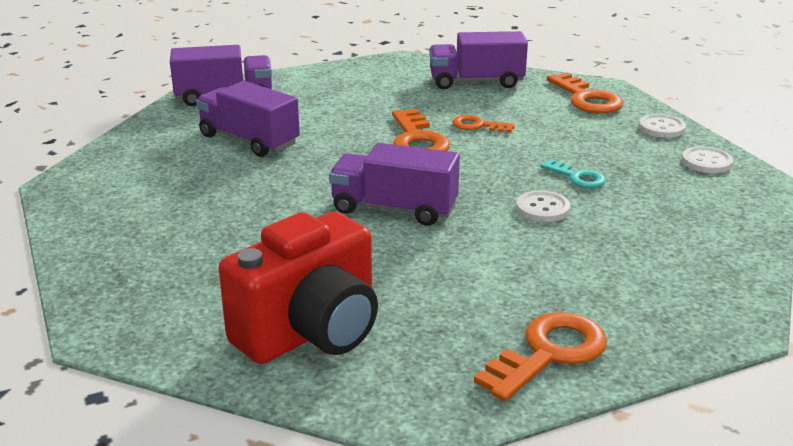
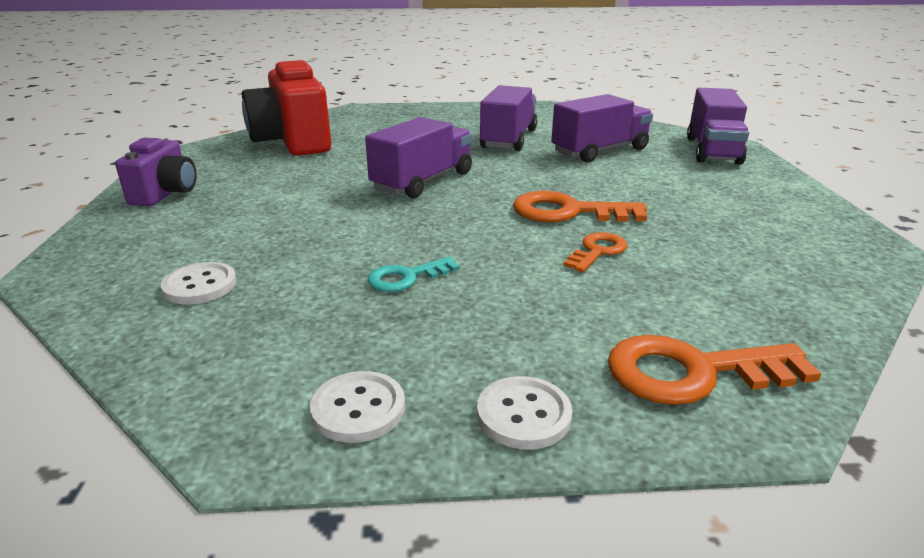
camera: 110 degrees right, 0 degrees up
(476, 82) = (777, 284): purple truck -> purple truck (508, 139)
(542, 208) = (357, 239): white button -> white button (200, 285)
(548, 353) = (165, 194): orange key -> purple camera

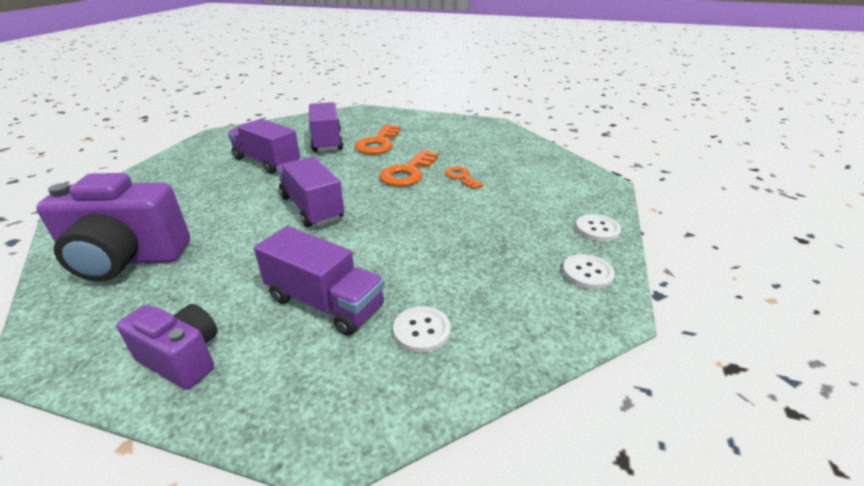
camera: 70 degrees left, 5 degrees up
(292, 142) = (127, 259): red camera -> purple camera
(406, 277) = (459, 238): turquoise key -> none
(693, 372) = (574, 186): orange key -> orange key (378, 143)
(712, 150) = (362, 116): purple truck -> purple truck (325, 303)

